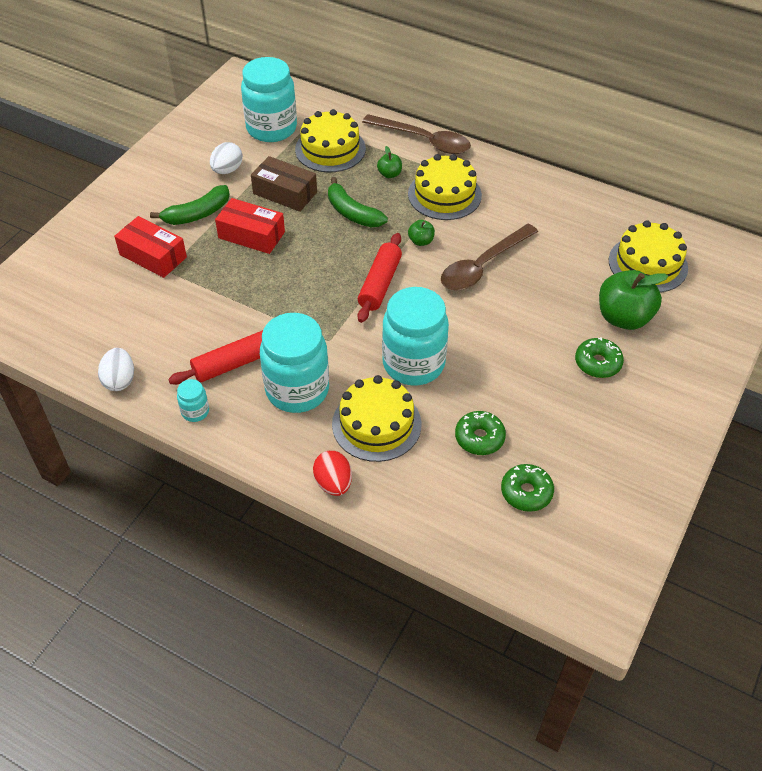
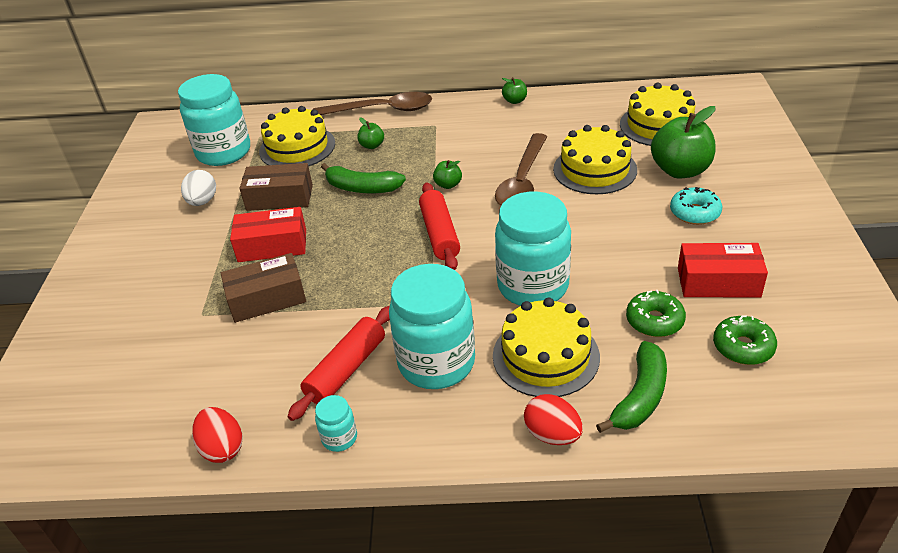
camera: 25 degrees left, 10 degrees down
(119, 380) = (222, 448): white egg -> red egg
(153, 256) = (174, 308): red box -> red box (718, 282)
(197, 214) = (198, 250): green banana -> green banana (640, 396)
(218, 279) = (267, 299): none -> brown box
(444, 195) = (437, 142): yellow cake -> yellow cake (595, 169)
(543, 181) = (515, 101): none -> green apple
(597, 363) = (694, 213): green donut -> turquoise donut

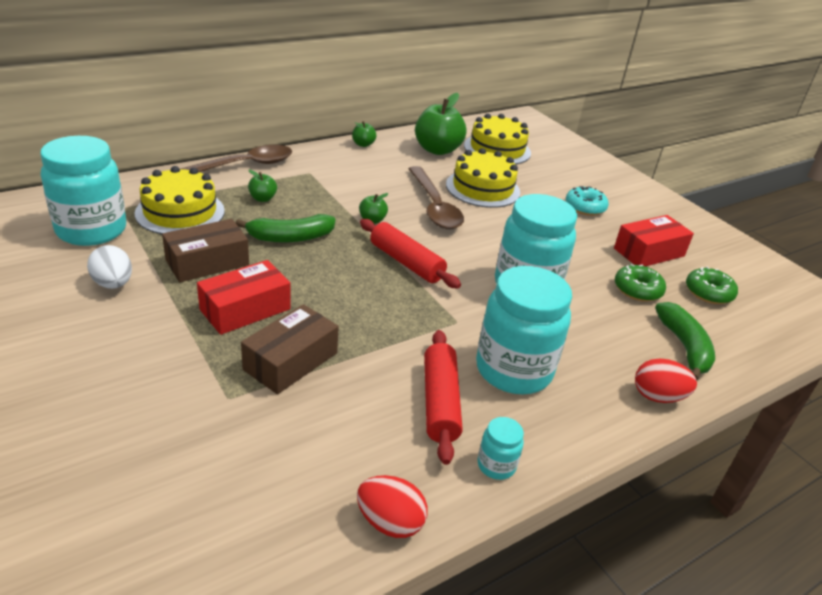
camera: 40 degrees left, 5 degrees down
(545, 356) = (591, 338): yellow cake -> none
(680, 170) = (545, 179): green apple -> green apple (437, 150)

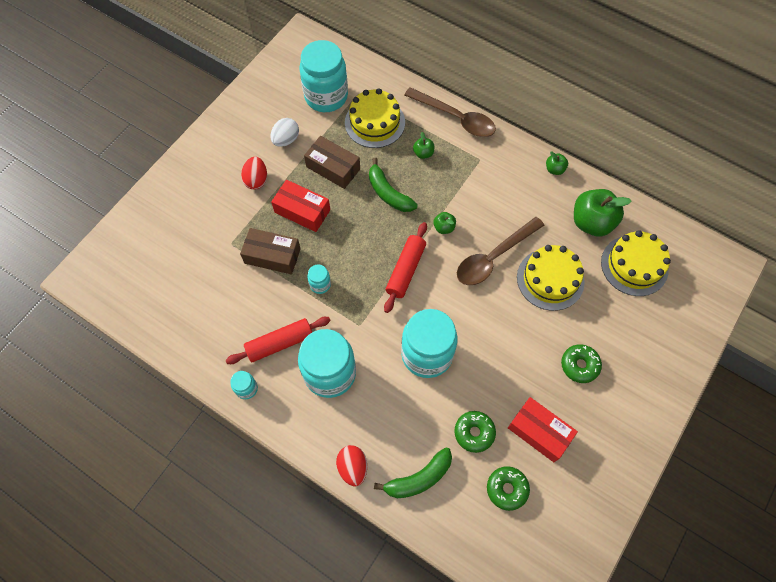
camera: 70 degrees right, 30 degrees up
(374, 333) = (320, 284): none -> turquoise jar
(390, 522) = (187, 352): red egg -> red egg (256, 180)
(585, 207) = (579, 365): turquoise donut -> green donut

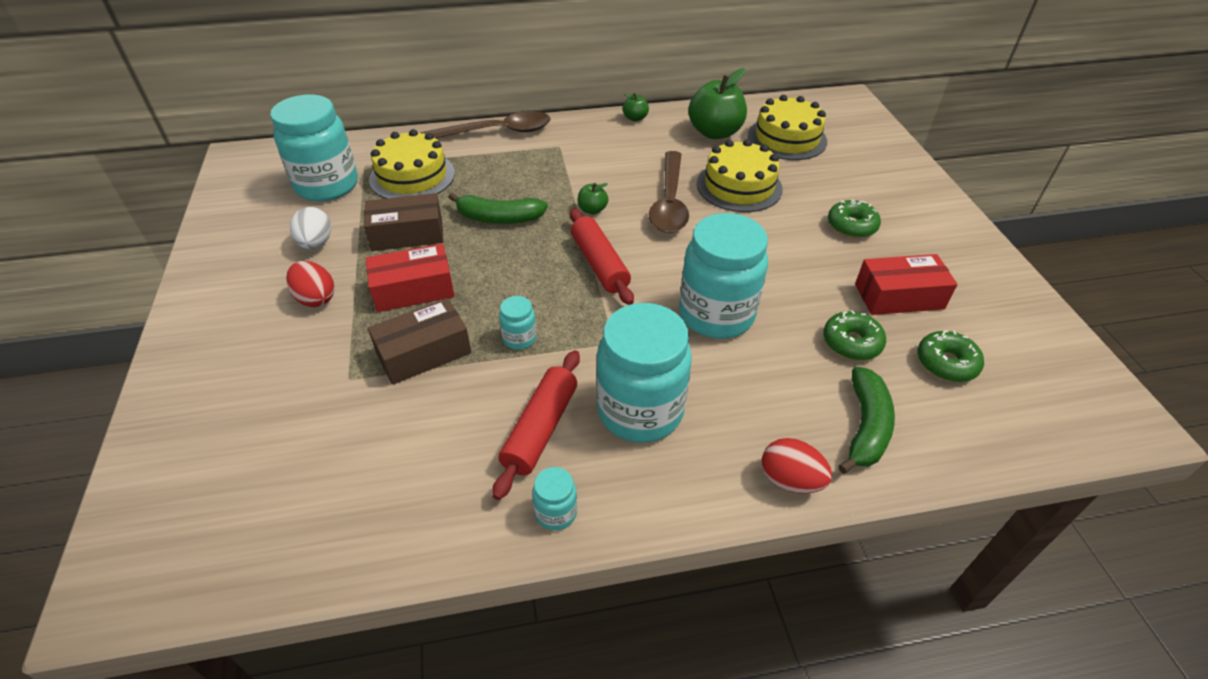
camera: 45 degrees left, 20 degrees down
(423, 153) = (496, 171): green apple -> none

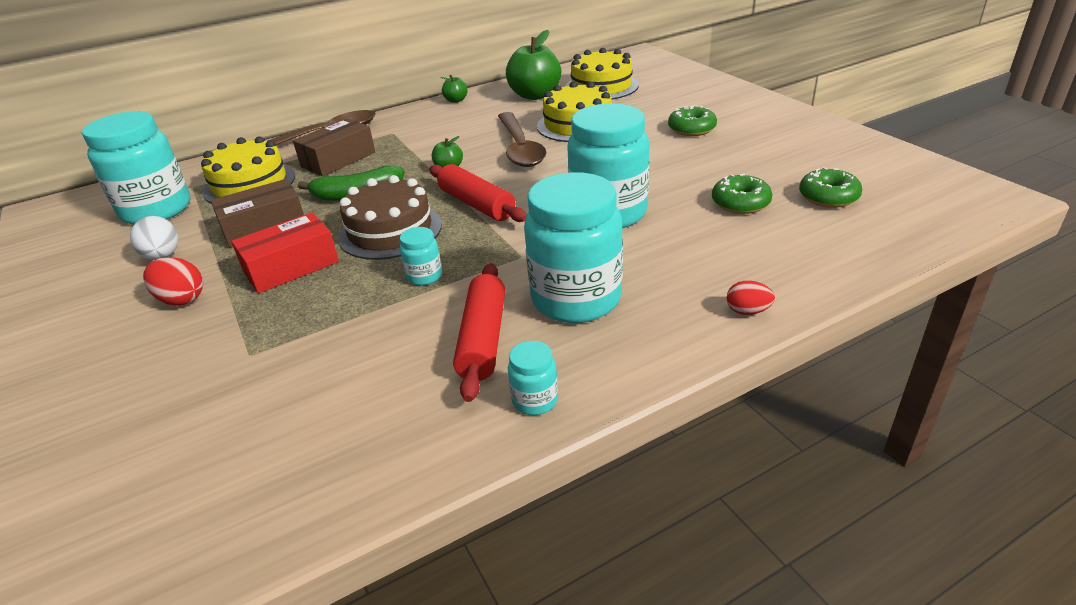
camera: 15 degrees left, 10 degrees down
(424, 353) = (326, 312): brown box -> brown box (338, 159)
(511, 273) = (390, 231): none -> brown cake
(790, 480) = (747, 311): red egg -> red egg, size x0.66
(865, 427) = (789, 256): green banana -> none
(899, 296) = (760, 164): red box -> none

